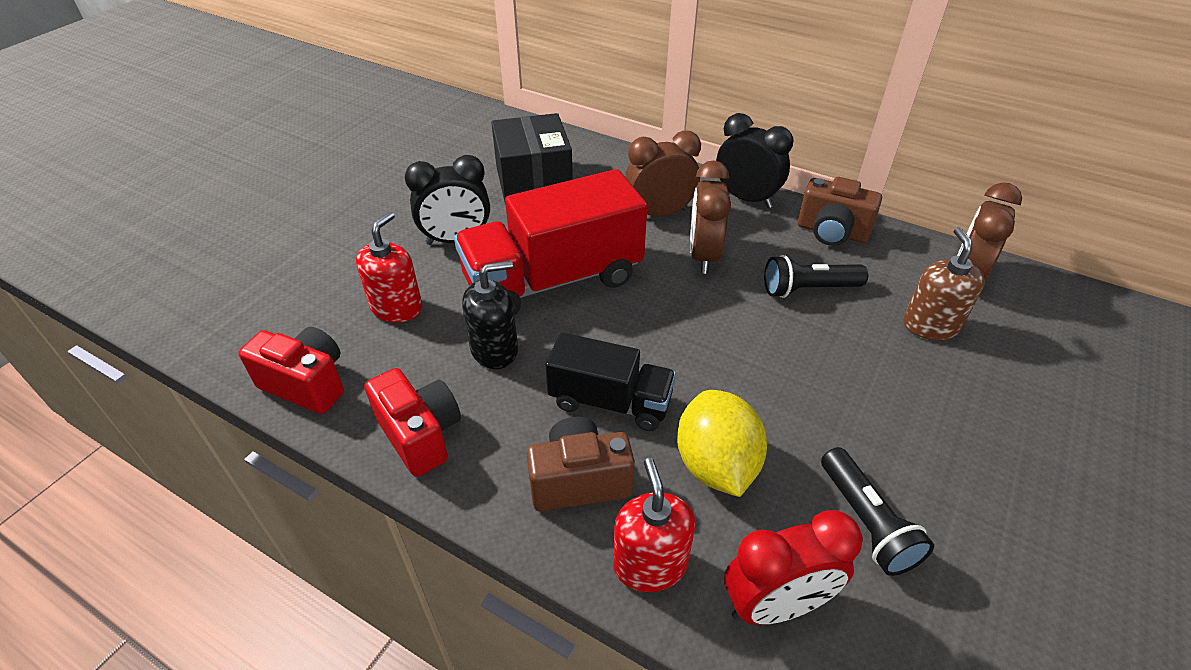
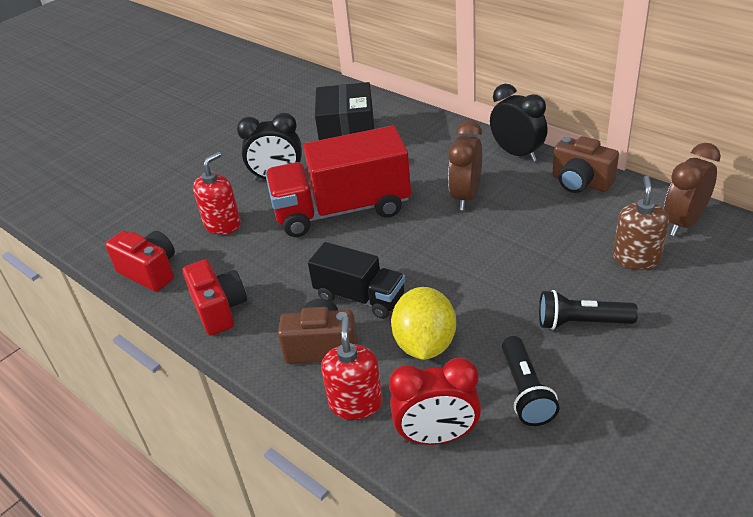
camera: 15 degrees right, 5 degrees down
(494, 350) = (285, 257): black soap dispenser -> none
(659, 213) = (441, 163): brown clock -> none
(808, 289) = (543, 226): black flashlight -> black flashlight (581, 323)

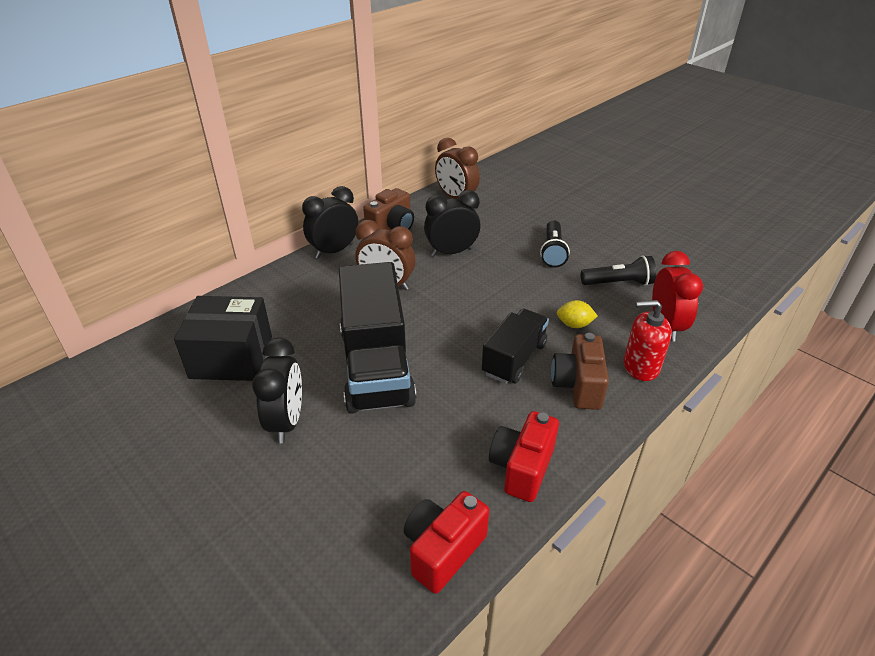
camera: 90 degrees left, 0 degrees up
(219, 309) = (522, 468): red camera -> red camera turned 45 degrees counterclockwise
(222, 224) = (365, 474): red soap dispenser -> none
(342, 210) = (376, 366): red truck -> black truck
(425, 344) = (574, 325): yellow lemon -> yellow lemon, size x0.53
(545, 233) = (451, 252): none -> black clock
(636, 258) = (489, 221): brown soap dispenser -> none

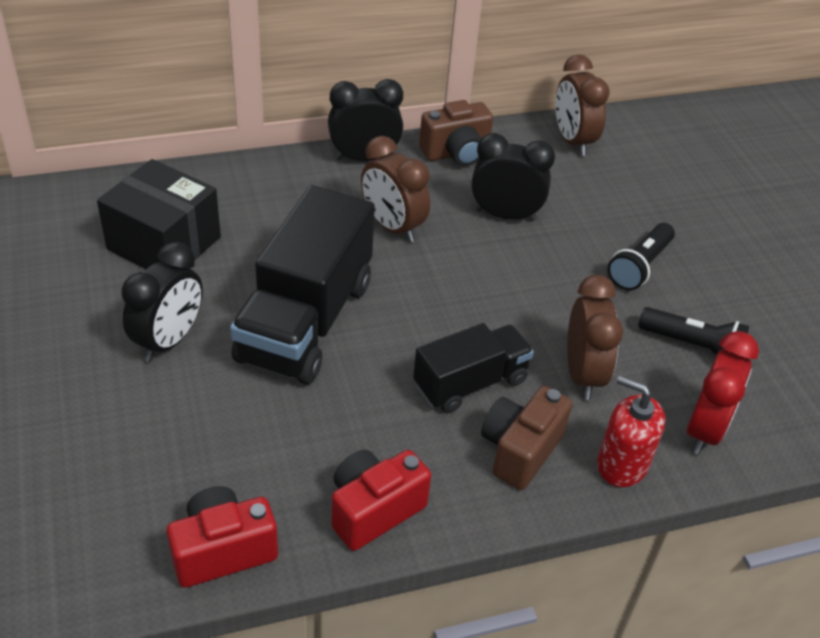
camera: 25 degrees right, 5 degrees up
(574, 325) = (583, 374): yellow lemon -> brown clock

